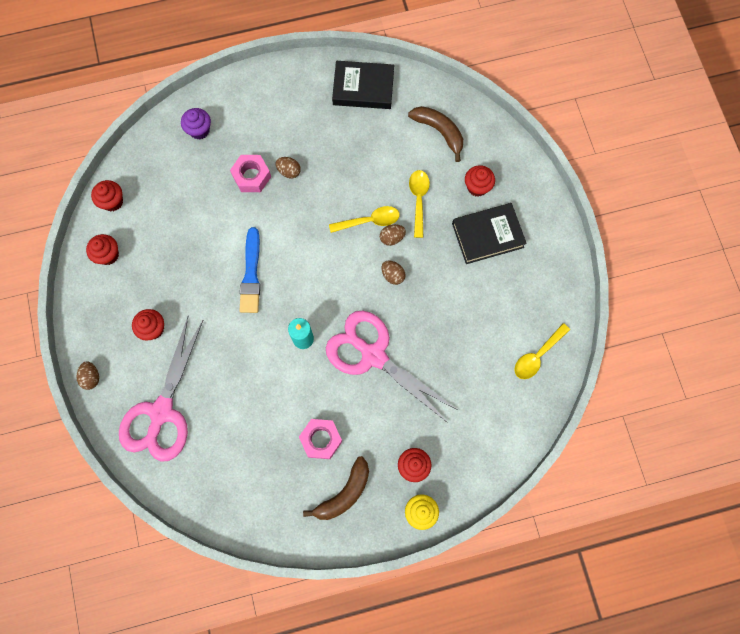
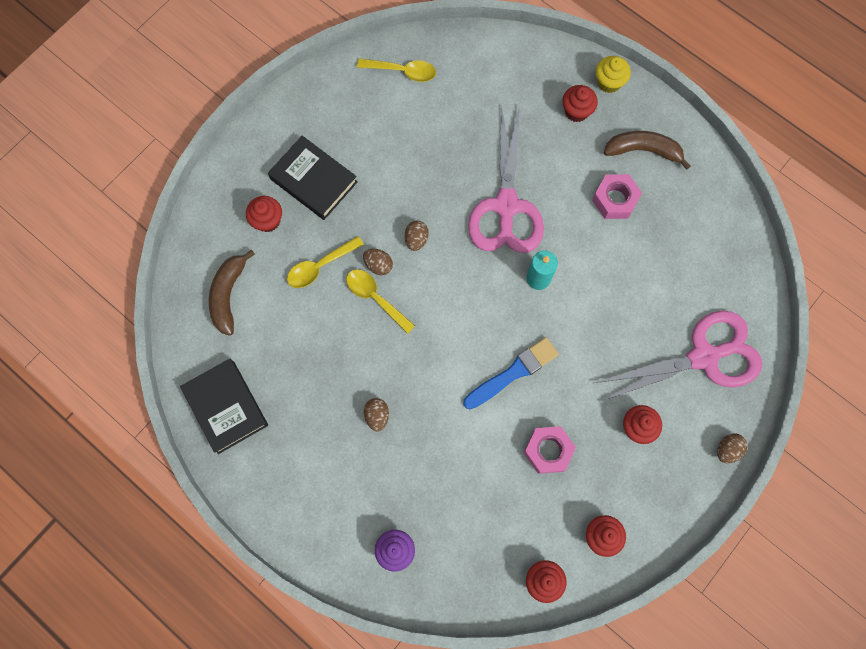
camera: 125 degrees left, 0 degrees up
(251, 176) = (409, 451): pink nut -> pink nut (548, 451)

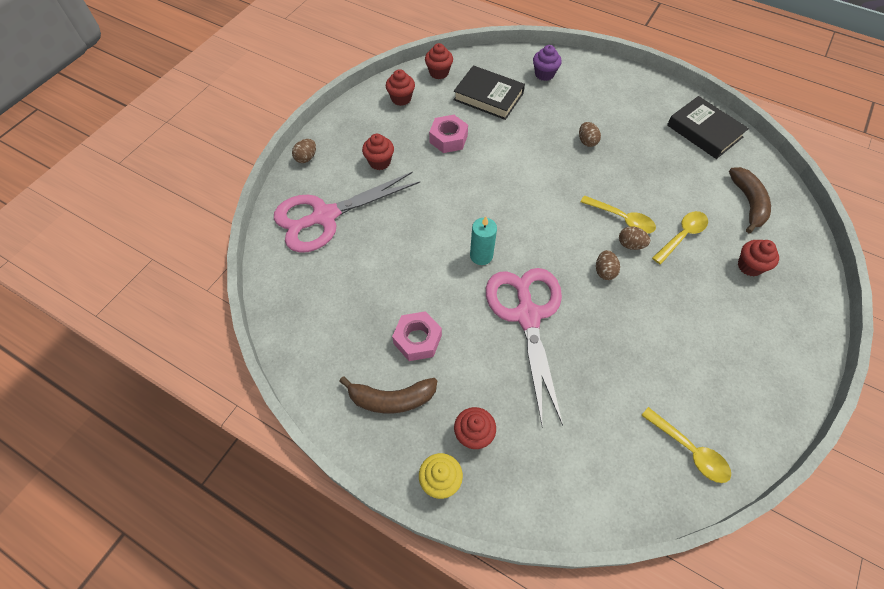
camera: 170 degrees right, 15 degrees down
(314, 180) = (726, 310): black book -> black book (488, 96)
(402, 71) = (689, 450): yellow spoon -> yellow spoon turned 135 degrees counterclockwise
(513, 373) = (487, 183): blue brush -> none

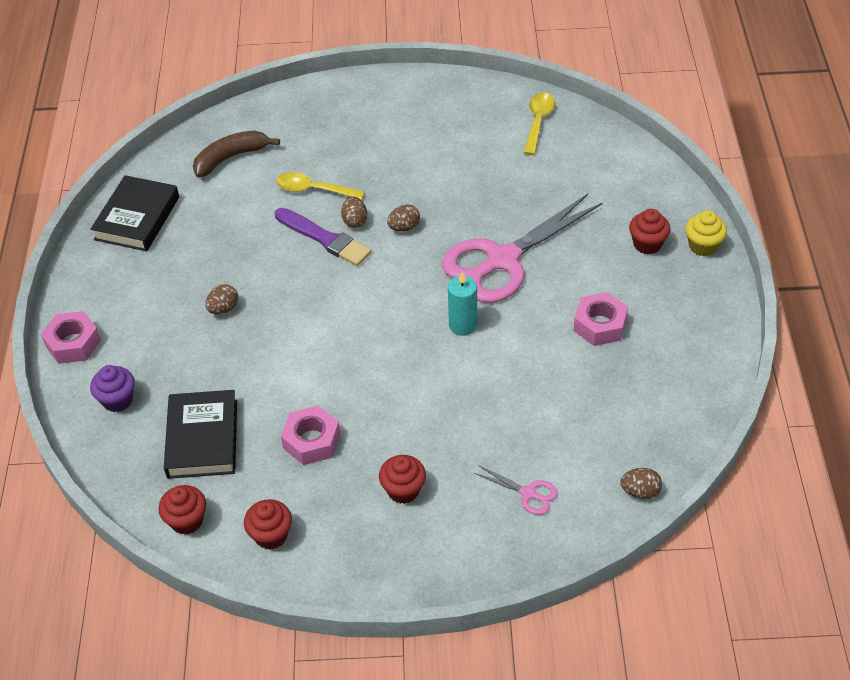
camera: 120 degrees left, 10 degrees down
(306, 158) = (457, 576): brown egg -> brown egg (640, 491)
(324, 216) = (528, 493): pink scissors -> pink scissors, size x0.41
(391, 399) = (671, 312): brown banana -> none
(603, 70) = (73, 343): none -> pink nut
(622, 219) = (324, 238): yellow spoon -> purple brush
(749, 266) = (316, 137): red cupcake -> none

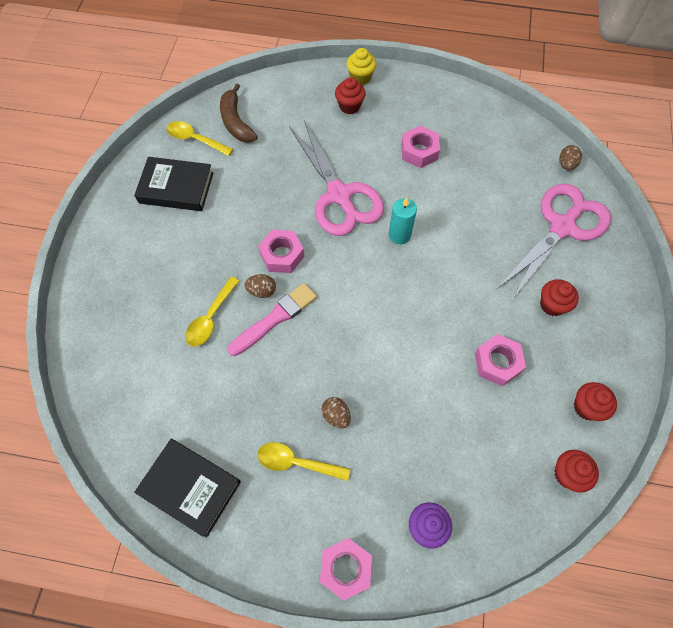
camera: 80 degrees left, 15 degrees up
(170, 287) = (296, 462): none -> yellow spoon
(203, 438) = (483, 451): black book -> black book (176, 187)
(231, 158) = (138, 385): brown banana -> brown banana (236, 122)
(324, 238) = (275, 318): purple brush -> pink brush
(404, 227) = (282, 255): brown egg -> pink nut
(528, 493) = (562, 227): pink scissors -> pink scissors, size x2.45

